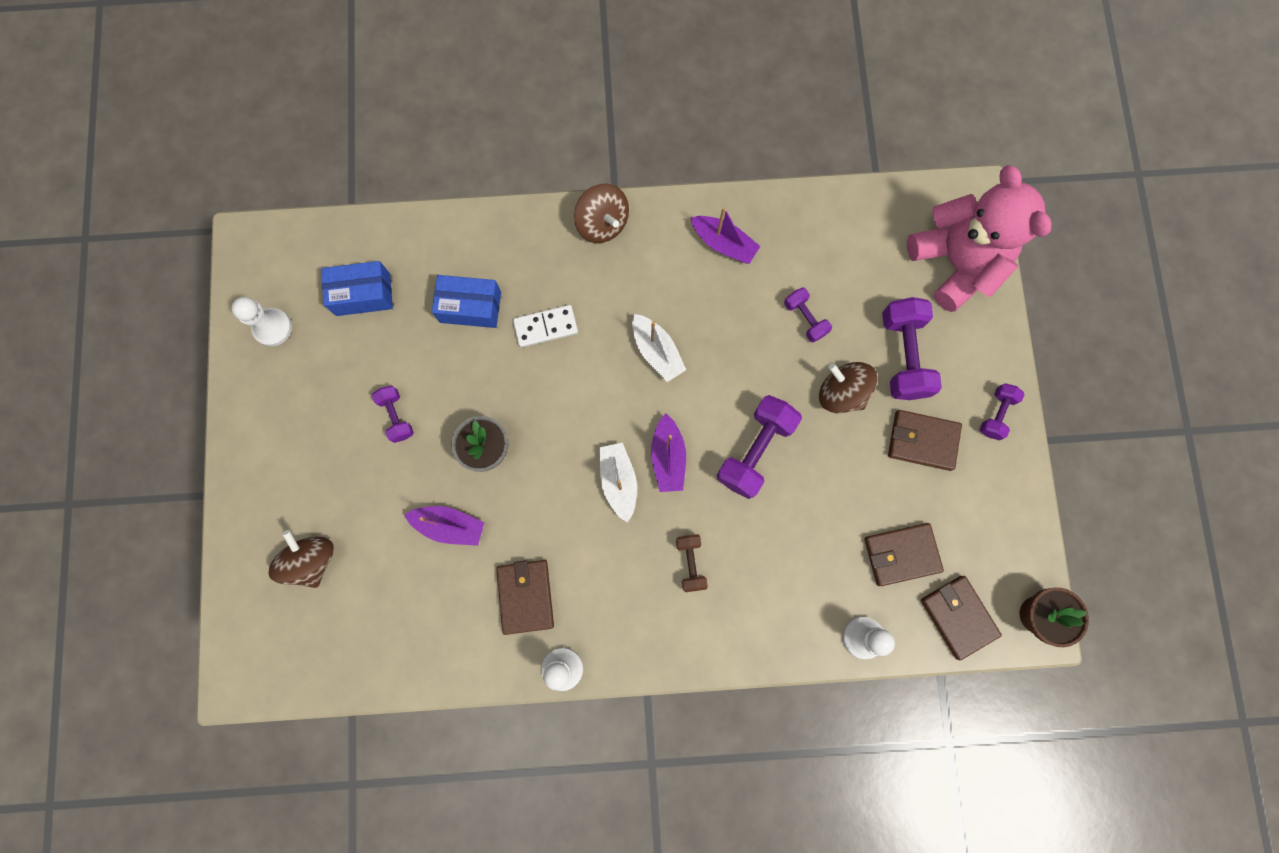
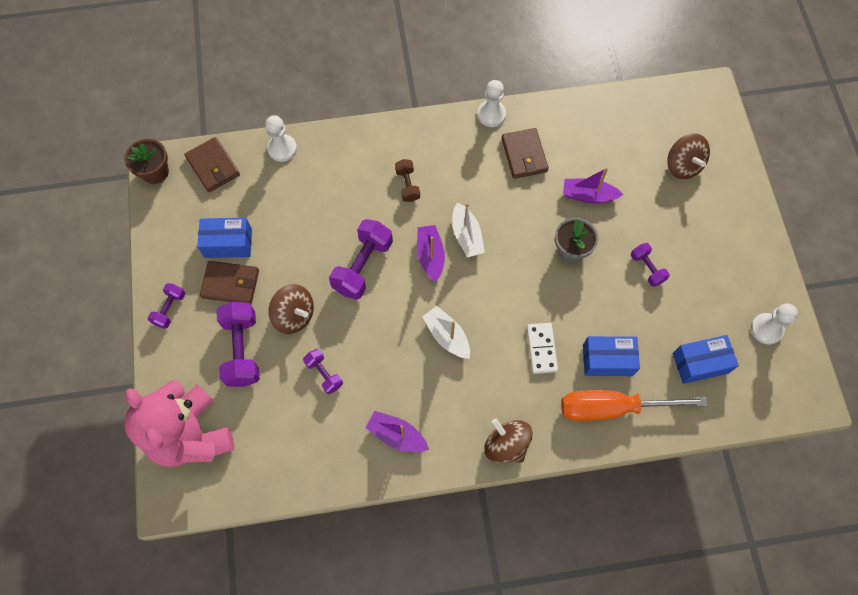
camera: 175 degrees right, 10 degrees down
(476, 253) = (612, 408): none -> orange screwdriver
(545, 327) = (541, 349): white domino -> white domino turned 75 degrees counterclockwise
(901, 554) = (252, 203): brown wallet -> none
(929, 498) = (228, 243): none -> blue box

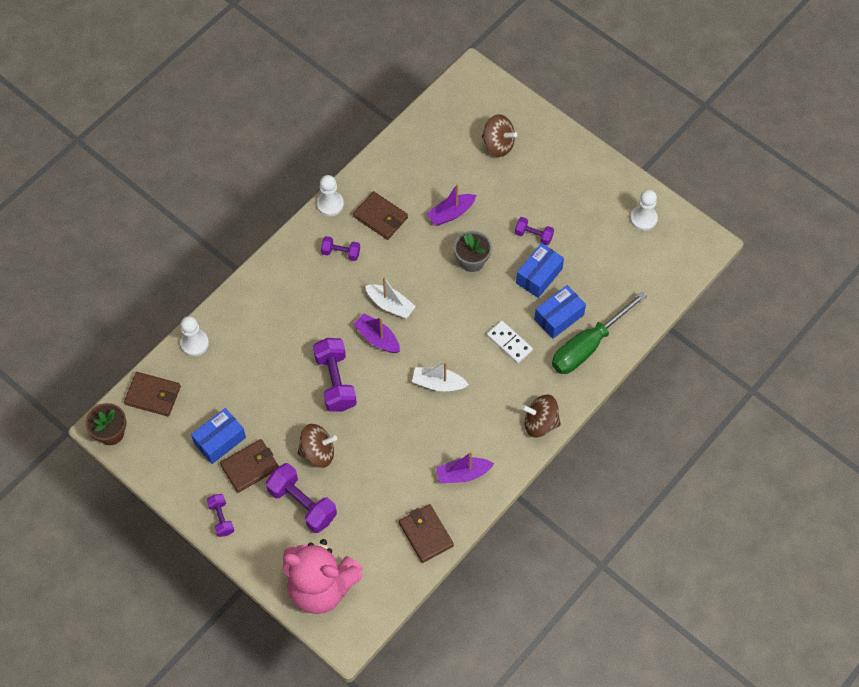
camera: 40 degrees left, 5 degrees down
(317, 463) = (426, 534): none -> brown wallet
(324, 374) = (376, 474): purple dumbbell -> purple dumbbell (341, 253)
(407, 185) = (315, 300): brown dumbbell -> none
(612, 408) = (588, 346): orange screwdriver -> green screwdriver
(700, 363) = (619, 273): blue box -> blue box (539, 276)

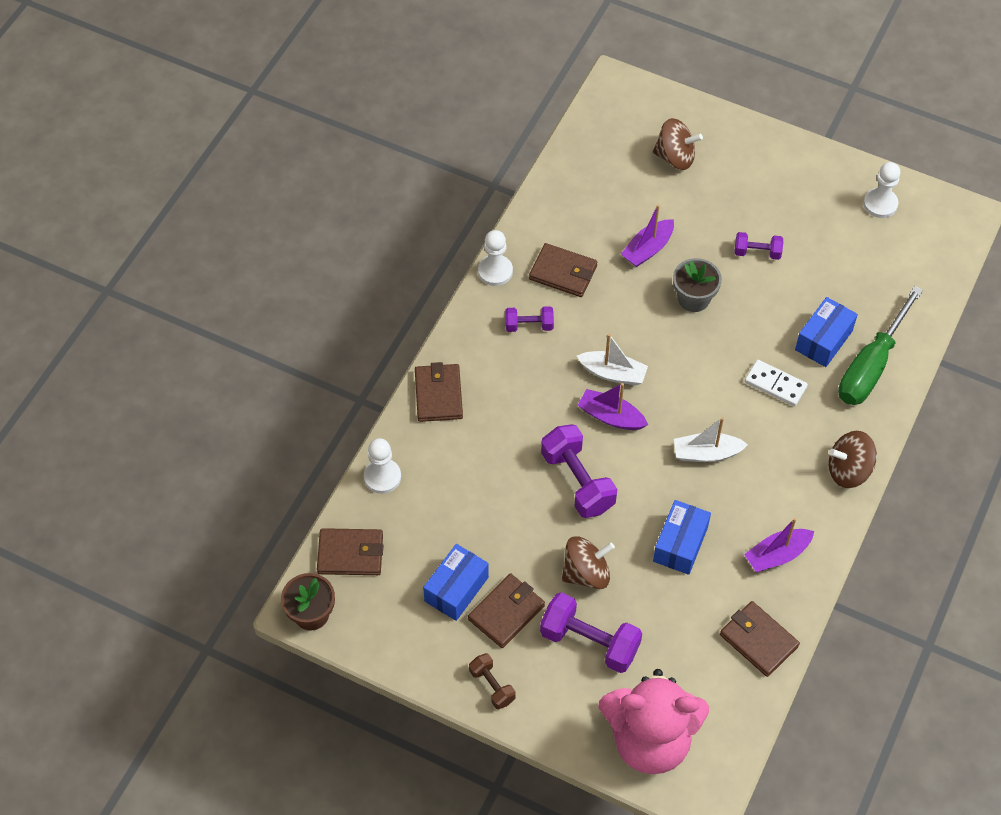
camera: 15 degrees left, 5 degrees down
(221, 518) = (492, 686): purple dumbbell -> brown dumbbell
(256, 290) = (438, 395): none -> brown wallet
(539, 276) = (781, 298): blue box -> blue box (680, 544)

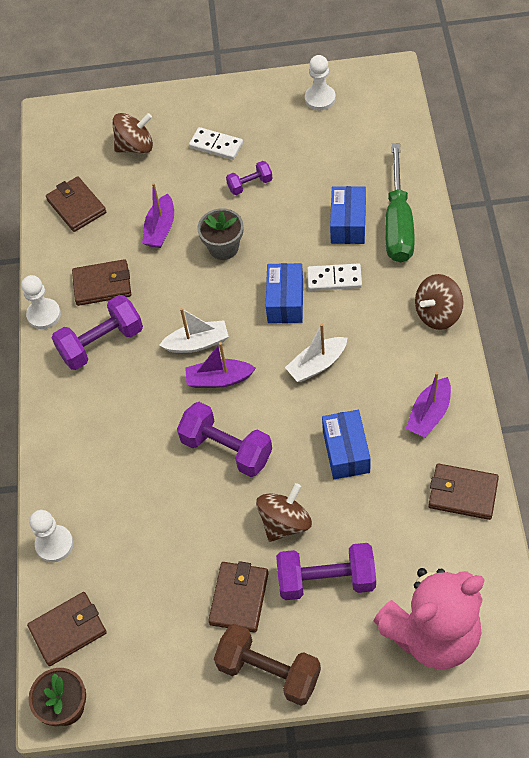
camera: 25 degrees left, 0 degrees up
(438, 395) = (60, 444): brown wallet -> brown wallet (76, 206)
(456, 589) = (182, 604): blue box -> blue box (285, 301)
(492, 686) = (269, 671): brown dumbbell -> brown dumbbell, size x1.81
(529, 325) = (101, 343): purple dumbbell -> purple dumbbell, size x1.81
(750, 197) = (216, 145): none -> white domino

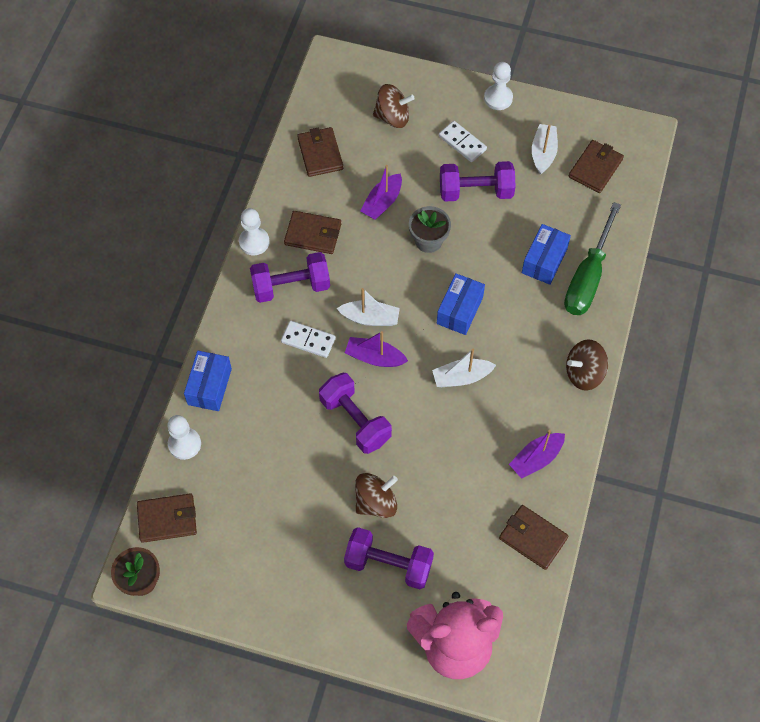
camera: 15 degrees right, 5 degrees up
(239, 598) = (312, 550): brown wallet -> brown wallet (595, 168)
(250, 184) = (475, 191): purple dumbbell -> purple dumbbell, size x1.81
(269, 671) = (310, 619): brown dumbbell -> none
(300, 126) = (543, 153): none -> white boat
(320, 98) = (572, 133): white pawn -> white pawn (498, 98)
(334, 279) = (510, 306): white domino -> white domino (308, 340)
(346, 451) = (452, 463): blue box -> blue box (209, 386)

